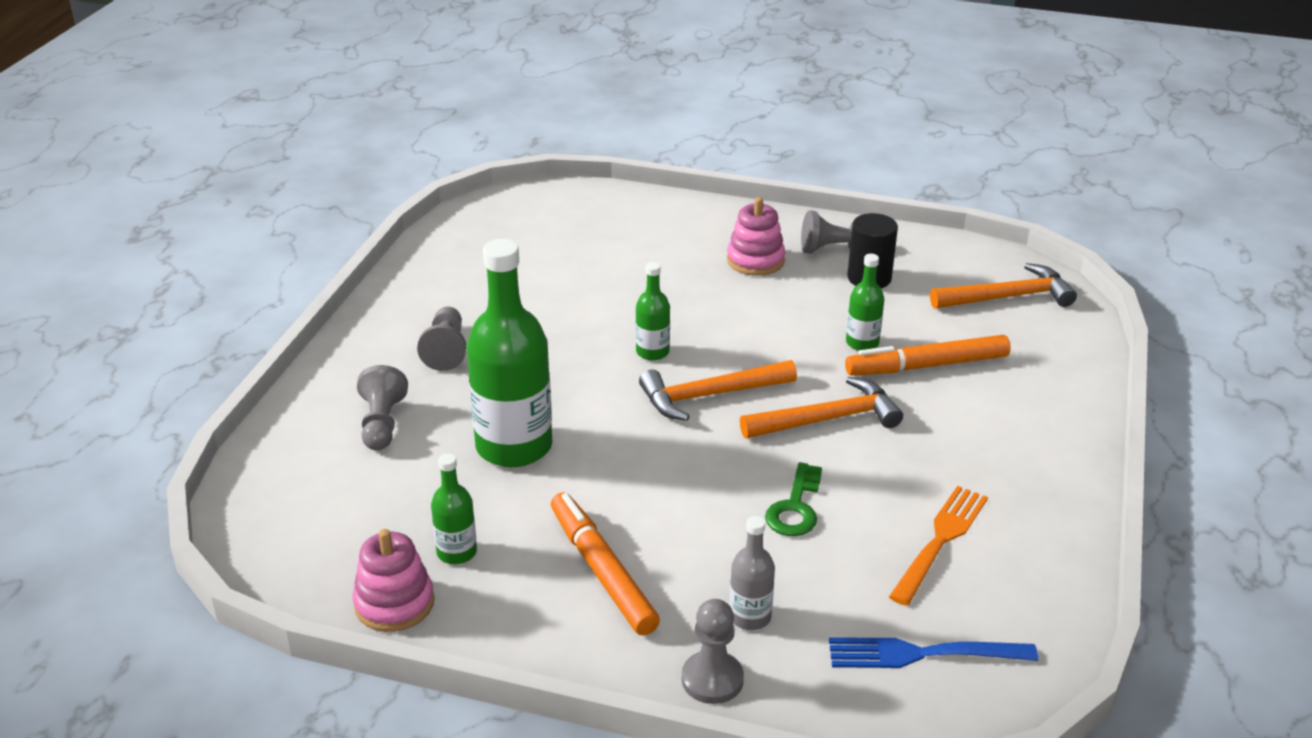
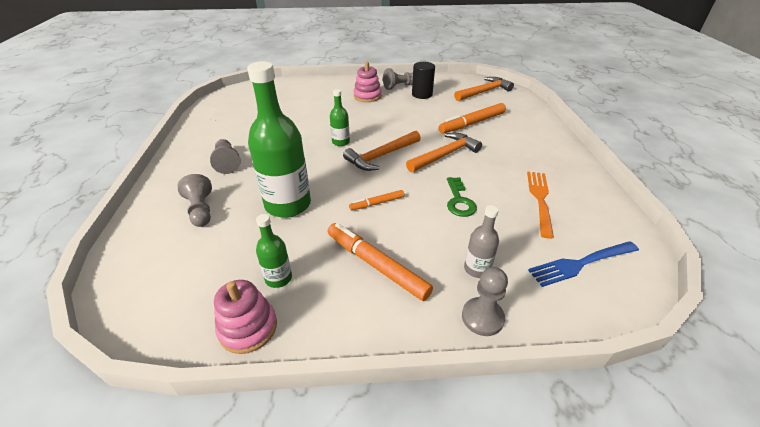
camera: 20 degrees left, 5 degrees up
(655, 478) = (377, 203): none -> orange marker
(862, 343) = (437, 119): green bottle -> none

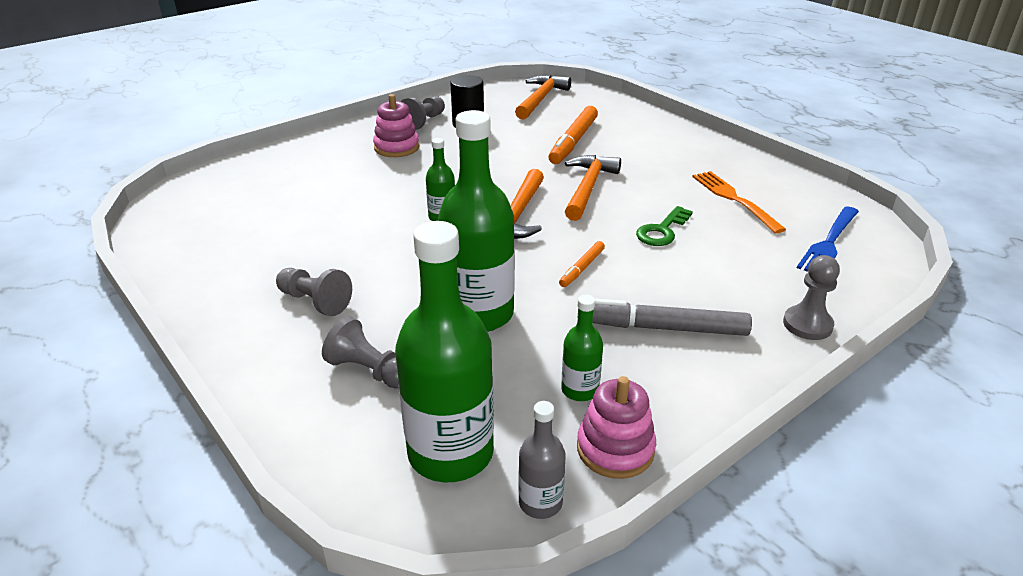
camera: 35 degrees left, 5 degrees down
(173, 276) = (450, 453): none -> green bottle
(376, 265) = (662, 328): orange marker -> grey marker
(459, 200) = (662, 230): green key -> green key turned 75 degrees clockwise
(477, 269) = (755, 287): grey bottle -> grey bottle (540, 502)

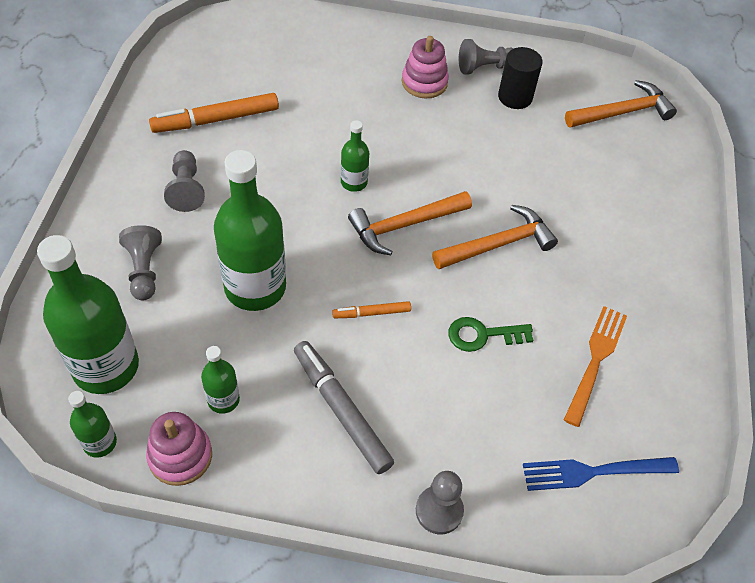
camera: 45 degrees right, 20 degrees up
(540, 502) = (100, 443): grey bottle -> green bottle
(573, 142) = (568, 186): orange marker -> orange marker (216, 120)

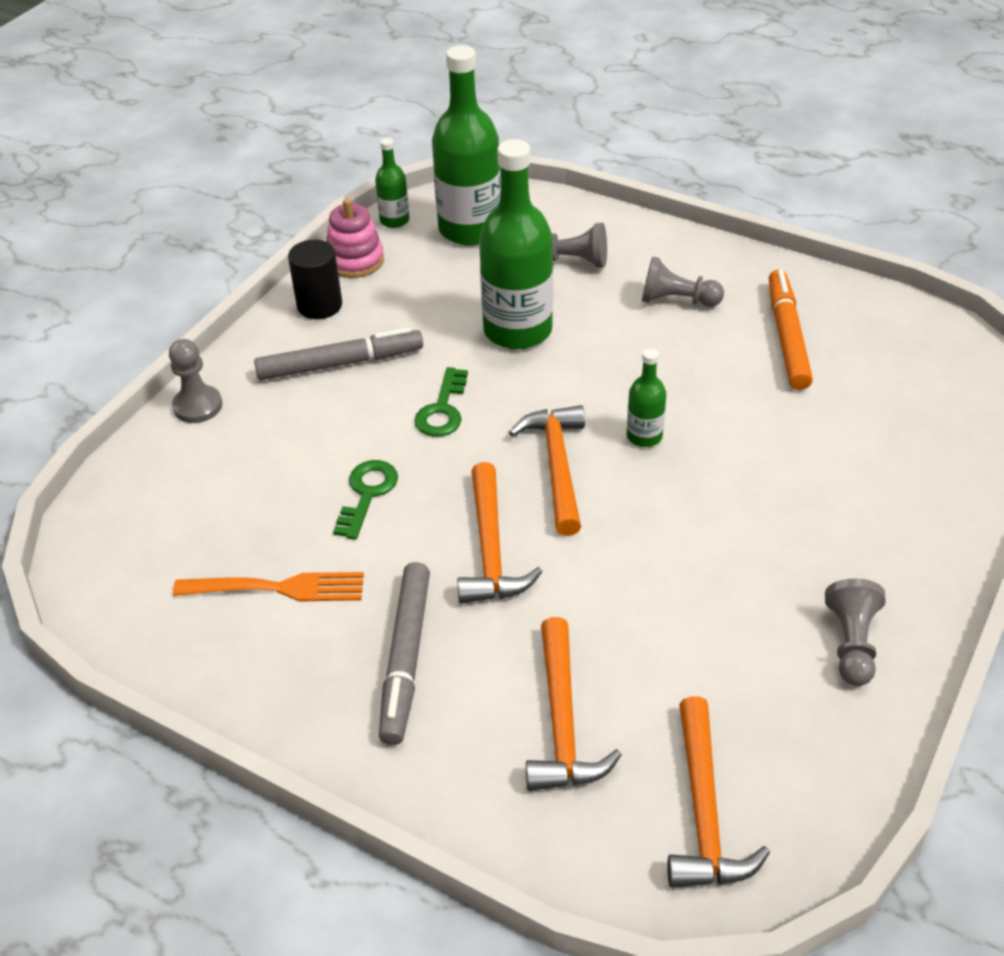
camera: 115 degrees right, 10 degrees down
(223, 400) = (396, 291): green bottle -> none
(371, 313) = (442, 409): orange marker -> green key
(424, 82) = (826, 556): pink stacking toy -> none
(515, 97) = (772, 662): black cylinder -> black cylinder (319, 305)
(593, 472) = (154, 535): blue fork -> none
(595, 360) = (277, 588): orange fork -> orange fork turned 45 degrees counterclockwise
(606, 178) = (562, 722): none -> orange hammer
(608, 265) = (406, 658): none -> grey marker

